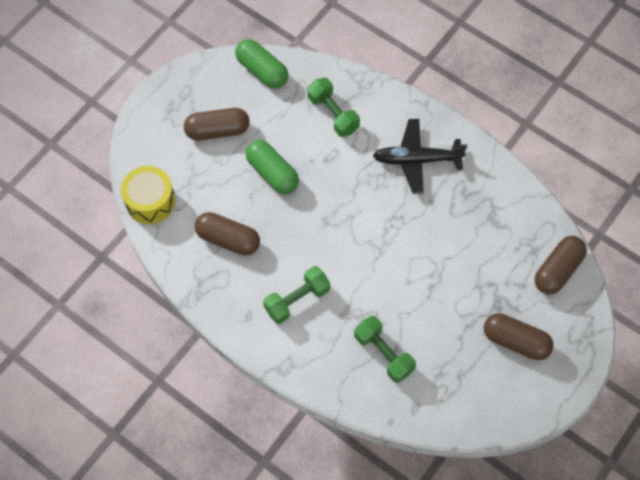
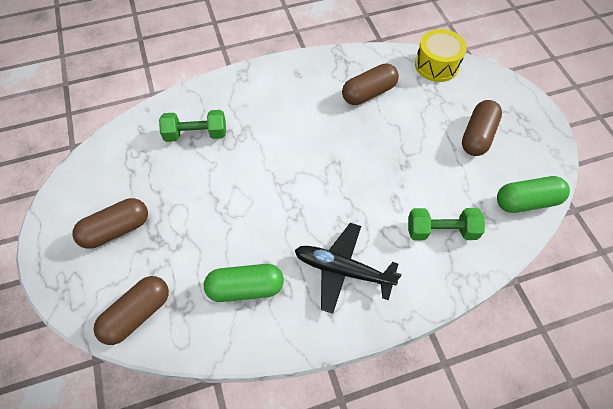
camera: 125 degrees right, 5 degrees down
(272, 173) = (408, 150): green capsule -> green capsule (245, 288)
(297, 300) = (284, 107): green dumbbell -> none
(416, 160) = (342, 270): black plane -> black plane turned 105 degrees counterclockwise
(557, 270) = (137, 314): brown capsule -> brown capsule turned 60 degrees clockwise

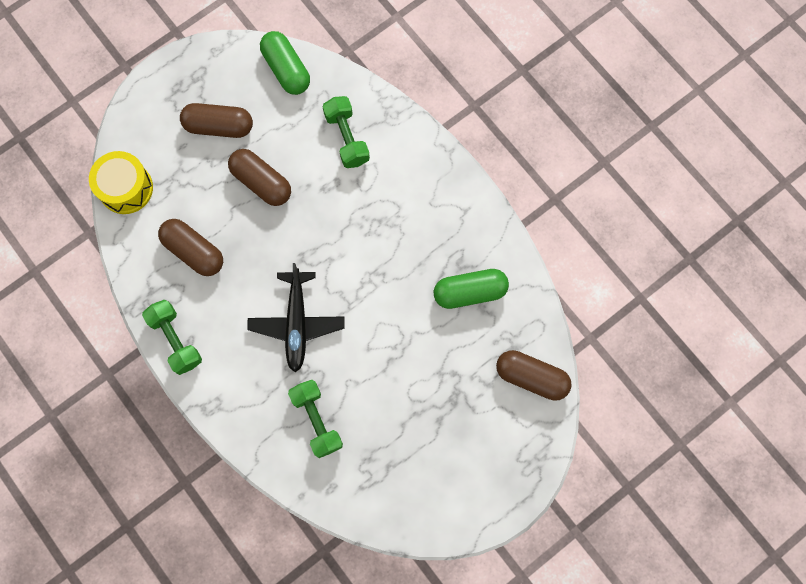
camera: 110 degrees left, 15 degrees up
(116, 229) = (460, 444): brown capsule -> brown capsule (261, 182)
(245, 288) = (470, 292): green capsule -> green capsule turned 75 degrees counterclockwise
(302, 66) = (176, 340): none -> green dumbbell
(342, 270) = (420, 213): black plane -> black plane (297, 323)

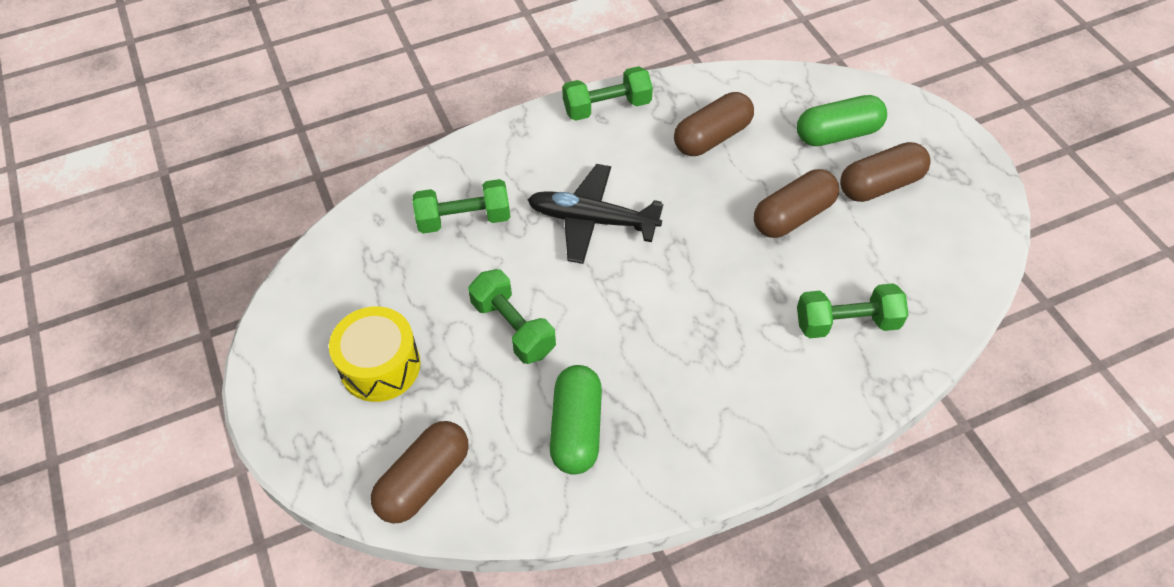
camera: 105 degrees right, 20 degrees down
(126, 188) = (806, 88): yellow drum -> yellow drum (380, 366)
(219, 126) = (880, 185): brown capsule -> brown capsule turned 45 degrees clockwise
(286, 69) = (962, 271): green capsule -> green capsule (837, 134)
(404, 354) = (513, 327): none -> green dumbbell

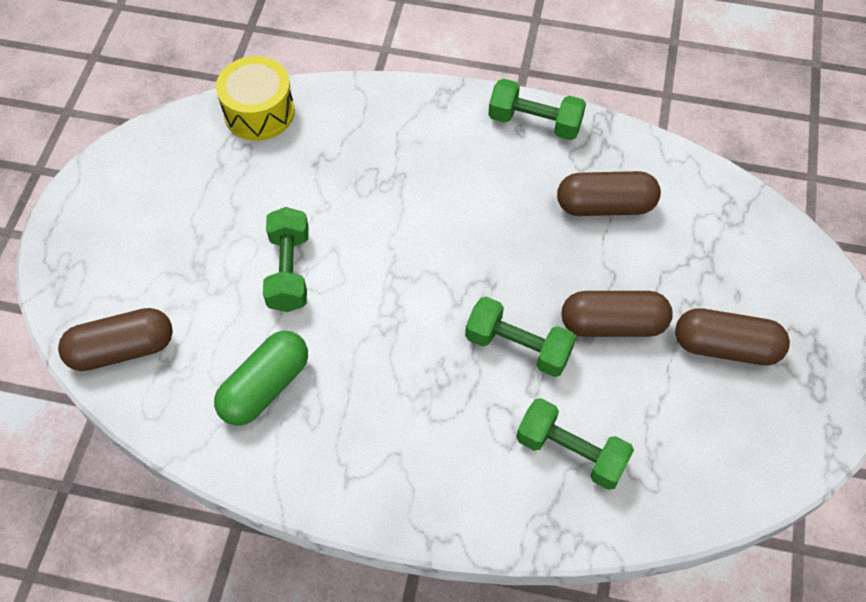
camera: 35 degrees right, 5 degrees up
(380, 366) = (166, 237): yellow drum -> yellow drum (259, 112)
(464, 219) = (329, 153): green dumbbell -> green dumbbell (518, 346)
(592, 220) = (431, 218): black plane -> none
(837, 134) = (730, 273): green capsule -> none

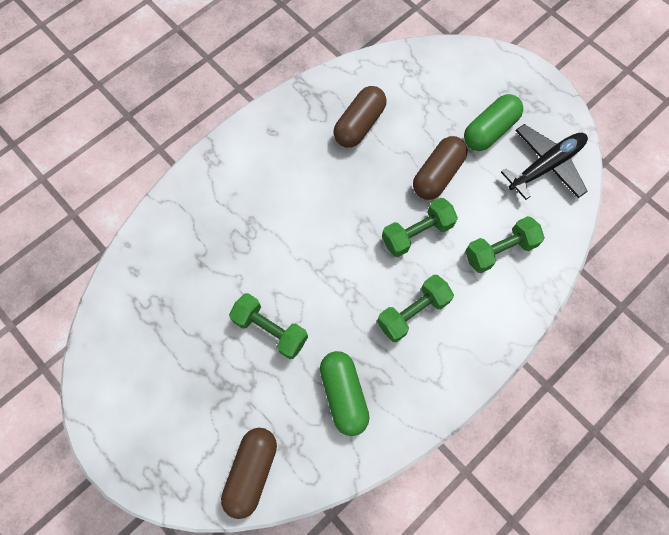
camera: 55 degrees left, 10 degrees up
(259, 112) = (130, 273): yellow drum -> none
(534, 122) = (273, 120): green dumbbell -> green dumbbell (413, 312)
(725, 347) = (489, 130): brown capsule -> green capsule
(736, 441) = (546, 166): none -> black plane

